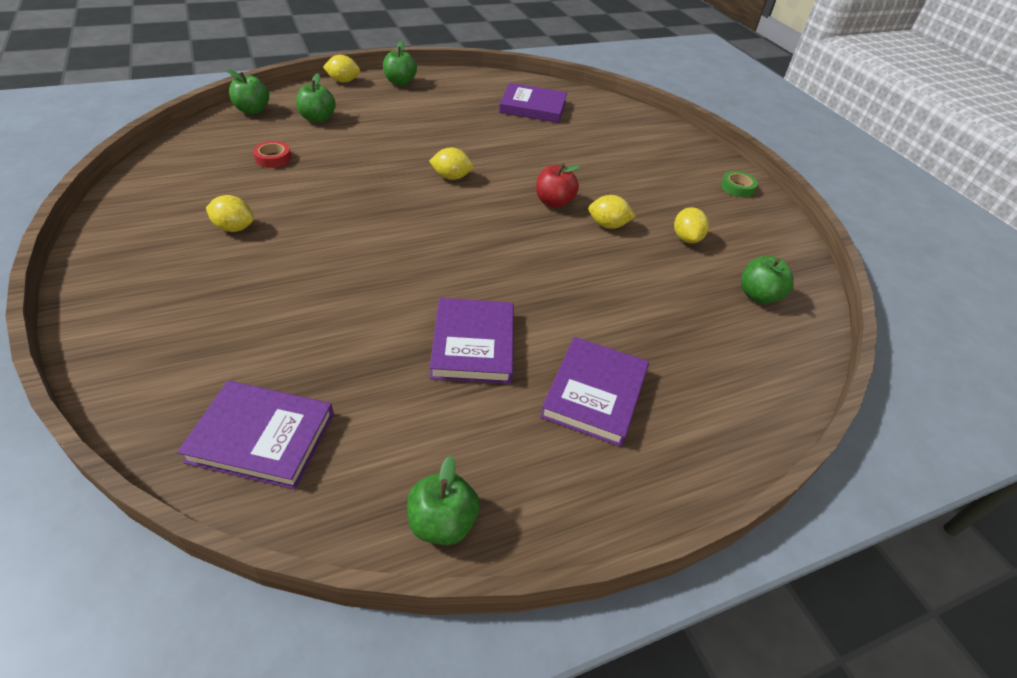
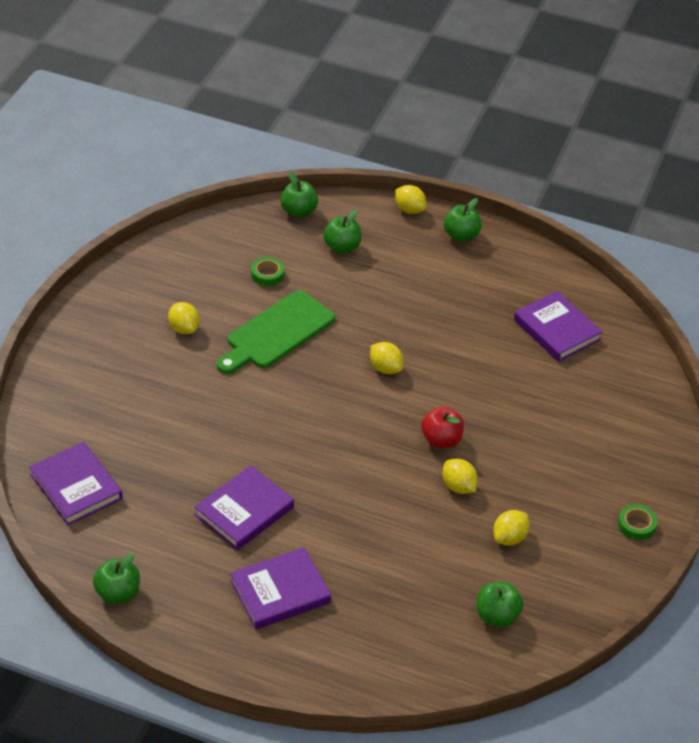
camera: 45 degrees right, 0 degrees up
(273, 158) = (267, 274): red tape -> green tape
(330, 193) = (277, 333): none -> green cutting board

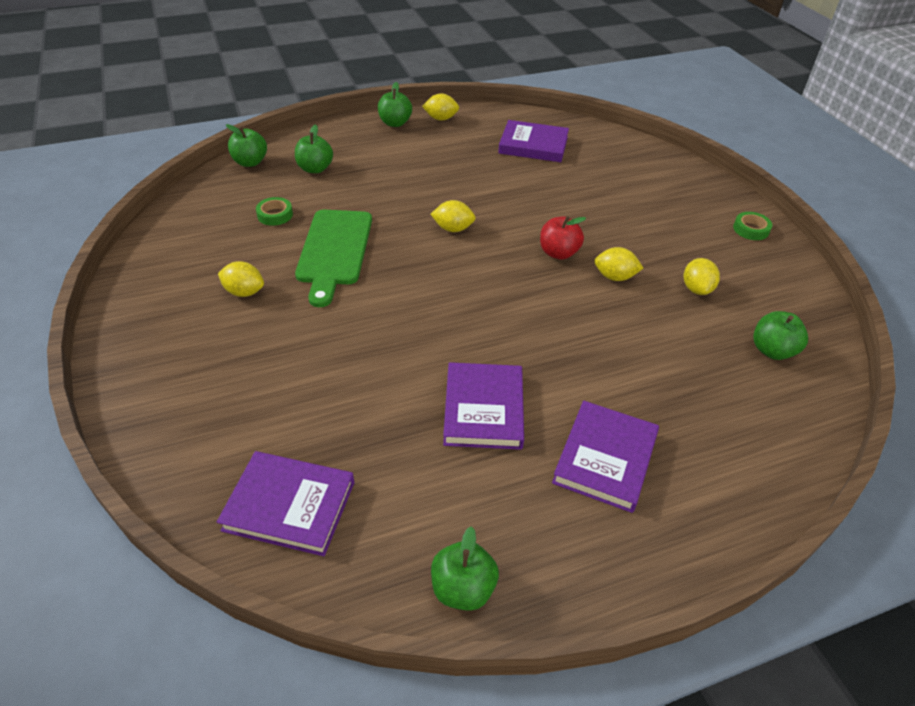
camera: 40 degrees left, 0 degrees up
(409, 210) = (337, 125): yellow lemon -> yellow lemon (441, 119)

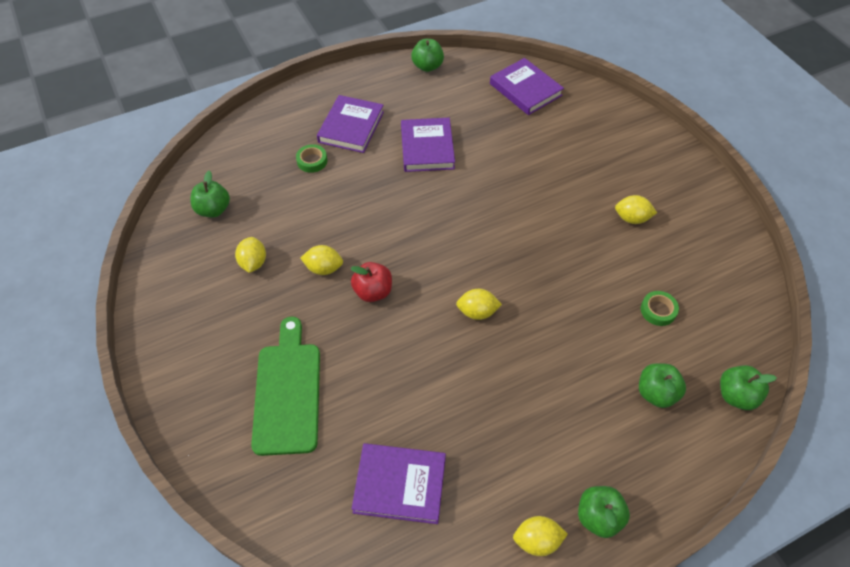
camera: 175 degrees right, 10 degrees up
(289, 506) = (525, 89): purple book -> purple book turned 45 degrees clockwise
(334, 251) = (579, 270): green cutting board -> green cutting board (288, 392)
(751, 229) = (170, 348): green tape -> green tape (312, 161)

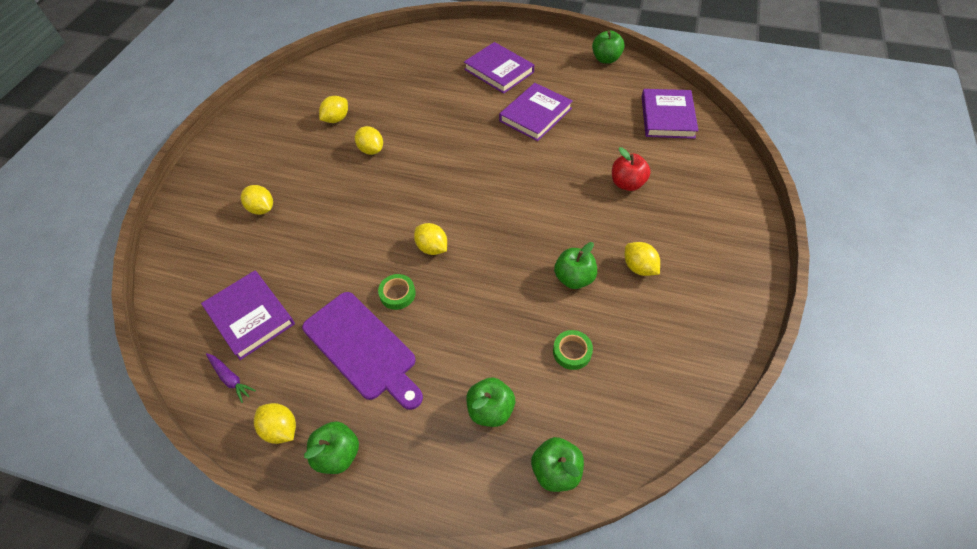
camera: 45 degrees right, 0 degrees up
(213, 210) = (353, 73): green apple -> green apple (574, 278)
(288, 392) = (262, 209): green cutting board -> yellow lemon
(312, 161) = (446, 78): green tape -> green tape (397, 294)
(351, 127) = (499, 71): purple book -> purple book turned 75 degrees clockwise
(373, 292) = (382, 185): red apple -> red apple (627, 183)
(449, 544) = (230, 379): none -> purple carrot
(520, 429) = (362, 348): none -> purple cutting board

